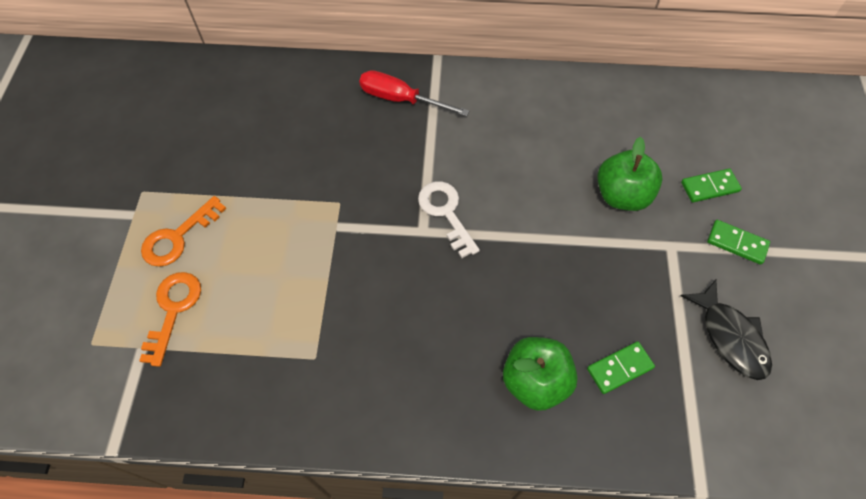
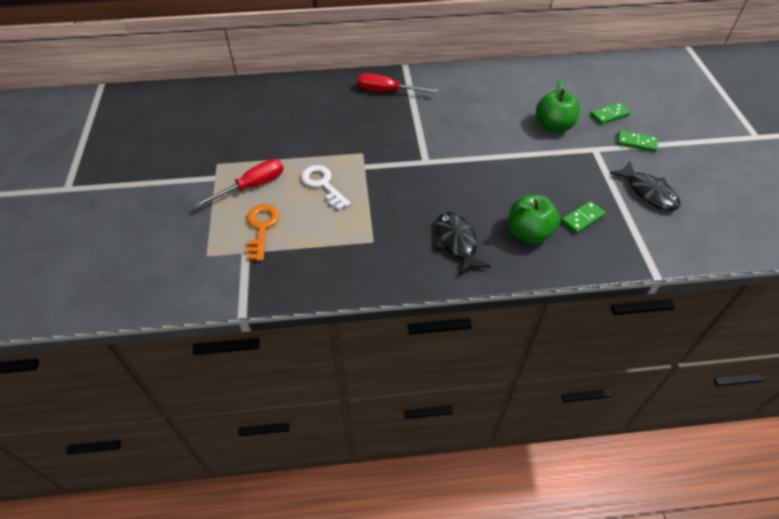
camera: 10 degrees left, 10 degrees down
(178, 237) = (252, 186): orange key -> red screwdriver
(429, 379) = (456, 242): none -> black fish
(446, 213) = (438, 150): white key -> white key (323, 184)

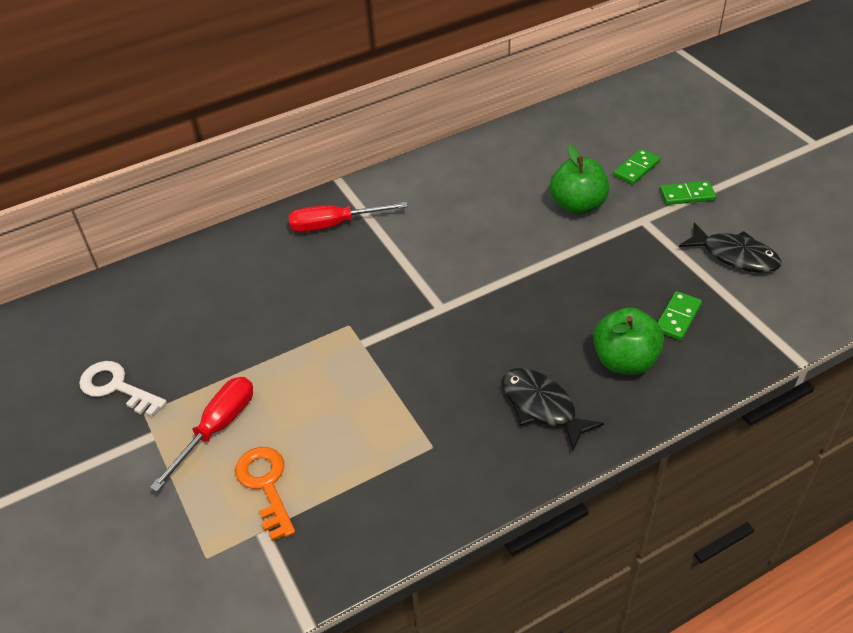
camera: 20 degrees left, 5 degrees down
(323, 184) = (319, 390): white key -> white key (117, 387)

